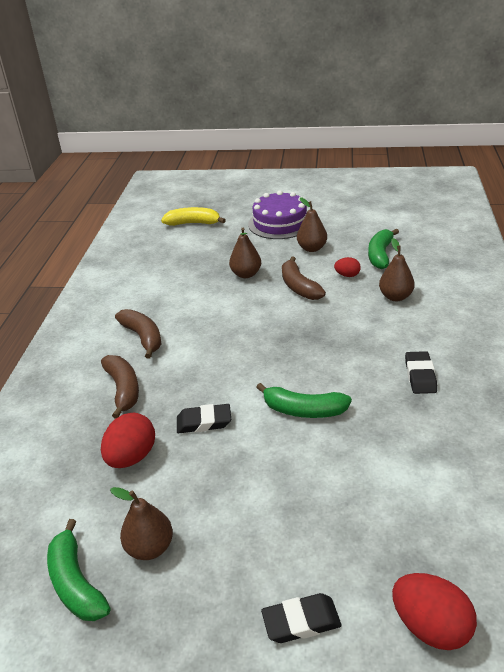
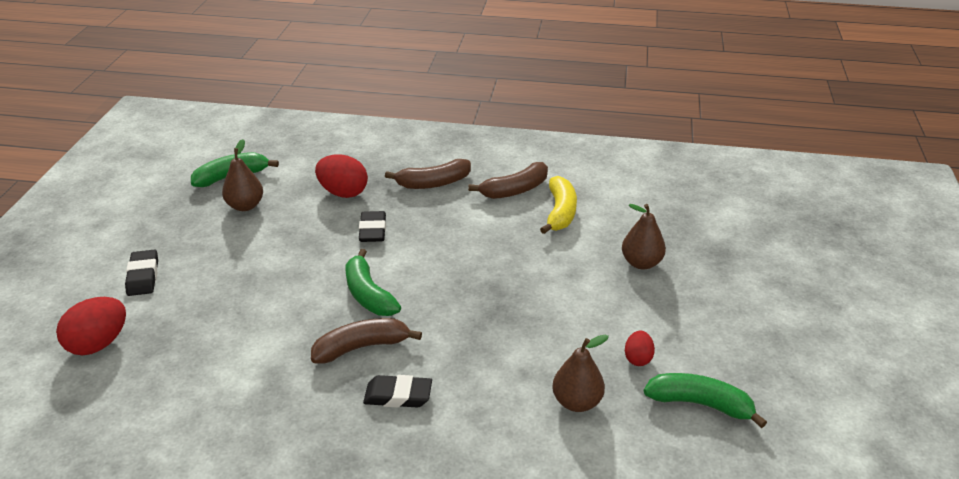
camera: 90 degrees right, 0 degrees up
(193, 223) = (780, 219): yellow banana -> yellow banana (560, 212)
(280, 223) = (794, 301): purple cake -> none
(299, 287) = (608, 308): brown banana -> brown banana (362, 347)
(303, 410) = (368, 294): green banana -> green banana turned 45 degrees counterclockwise
(312, 248) = (716, 329): brown pear -> none

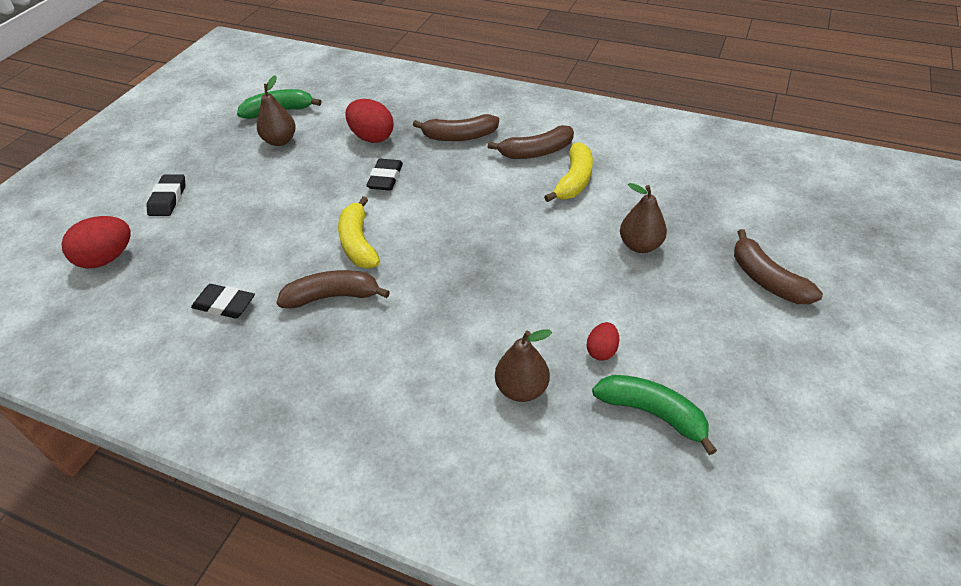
camera: 15 degrees right, 10 degrees up
(368, 294) = (358, 243): green banana -> yellow banana
(398, 395) = (348, 352): black eraser -> black eraser (224, 305)
(761, 278) = (766, 279): none -> brown banana

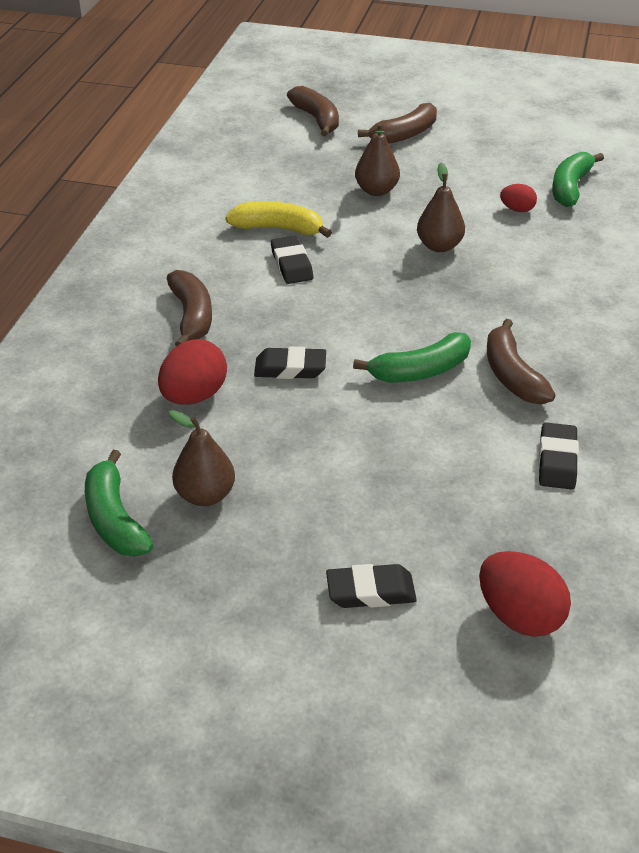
camera: 100 degrees left, 5 degrees down
(358, 243) = (420, 371): yellow banana -> green banana
(518, 185) = (291, 264): none -> black eraser
(521, 389) = (576, 246): brown pear -> brown pear (439, 246)
(536, 152) = (224, 255): brown banana -> brown banana (317, 119)

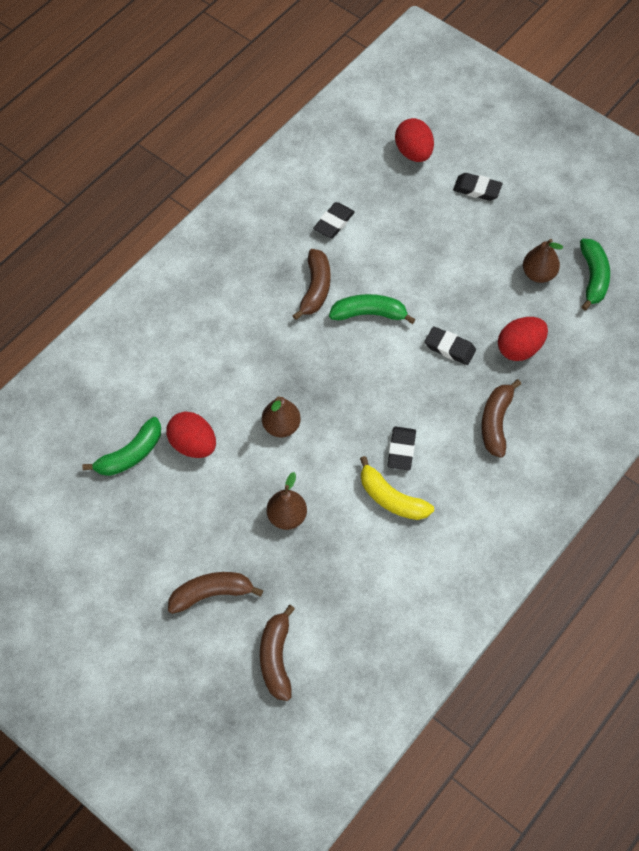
camera: 155 degrees left, 20 degrees up
(517, 209) = (193, 445): red egg -> red egg, size x1.78

